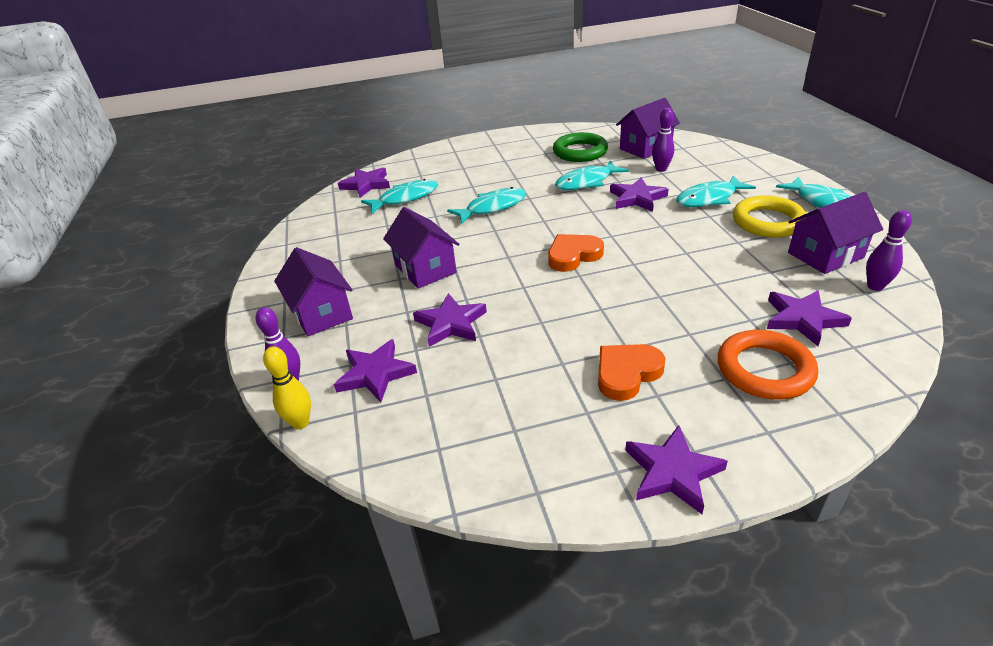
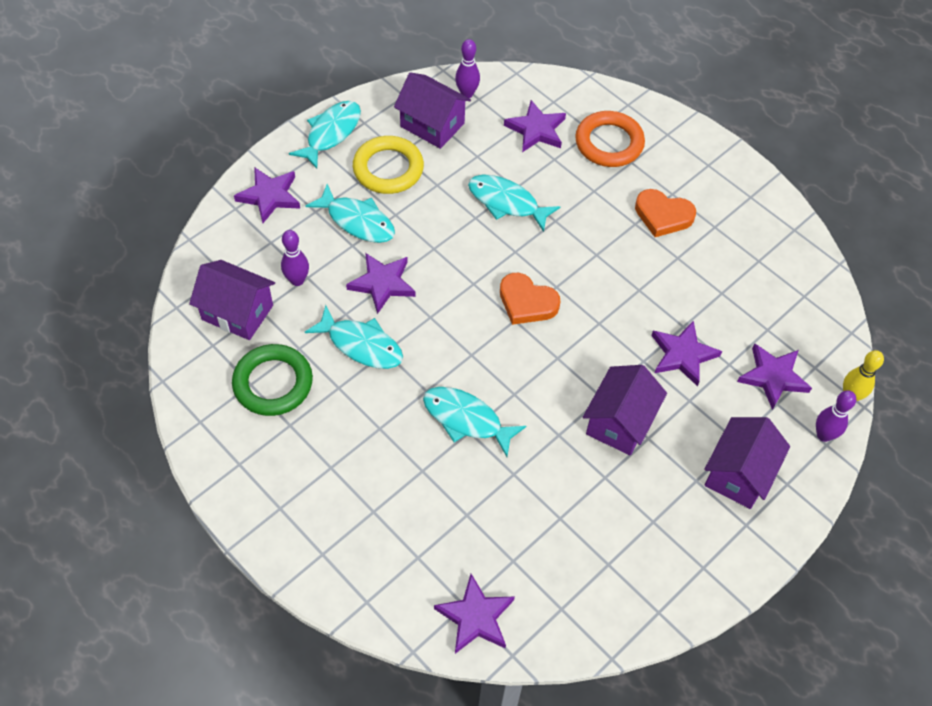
camera: 125 degrees left, 20 degrees up
(405, 198) = (489, 536): turquoise fish -> turquoise fish (507, 202)
(672, 472) = (732, 171): purple star -> purple star (269, 196)

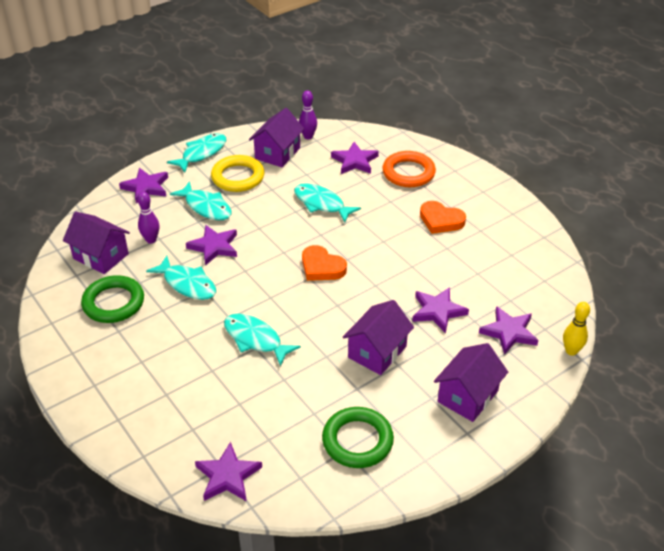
camera: 10 degrees right, 15 degrees down
(432, 125) = (277, 153): purple house -> purple house turned 75 degrees clockwise
(619, 550) = (357, 441): none -> green ring
(823, 435) = (544, 376): purple bowling pin -> none

